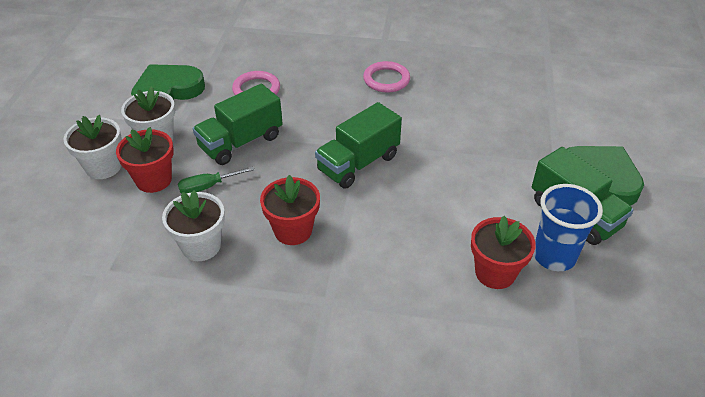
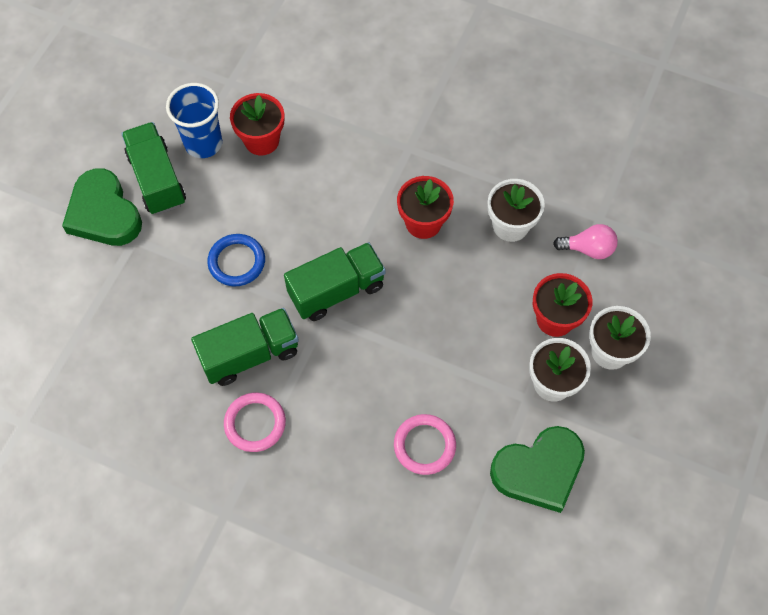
camera: 165 degrees left, 20 degrees up
(118, 241) = (588, 249): none -> pink light bulb
(208, 186) = (498, 296): green screwdriver -> none
(241, 142) = (456, 353): green truck -> green truck (250, 354)
(457, 166) = (237, 262): none -> blue ring

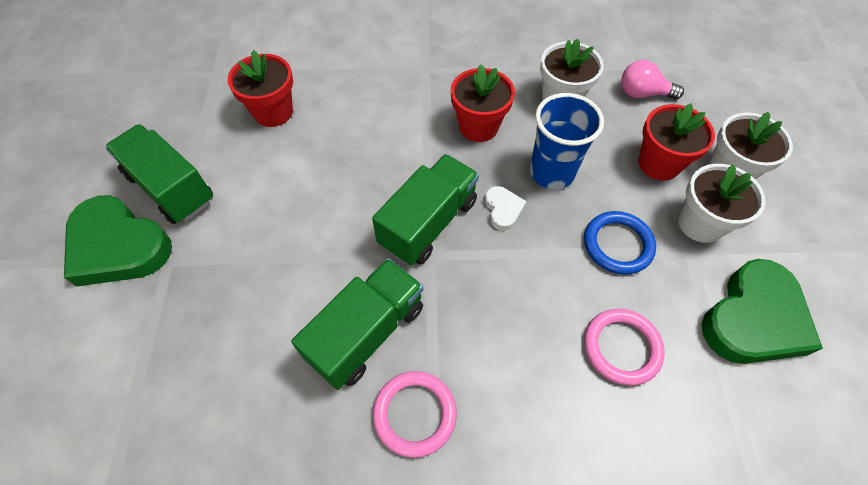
camera: 25 degrees left, 5 degrees down
(203, 143) = (210, 136): blue cup -> blue cup (551, 172)
(237, 262) = (302, 237): blue ring -> blue ring (617, 245)
(401, 304) = (503, 209): none -> white heart
(588, 249) = (642, 93): pink light bulb -> pink light bulb turned 150 degrees counterclockwise

